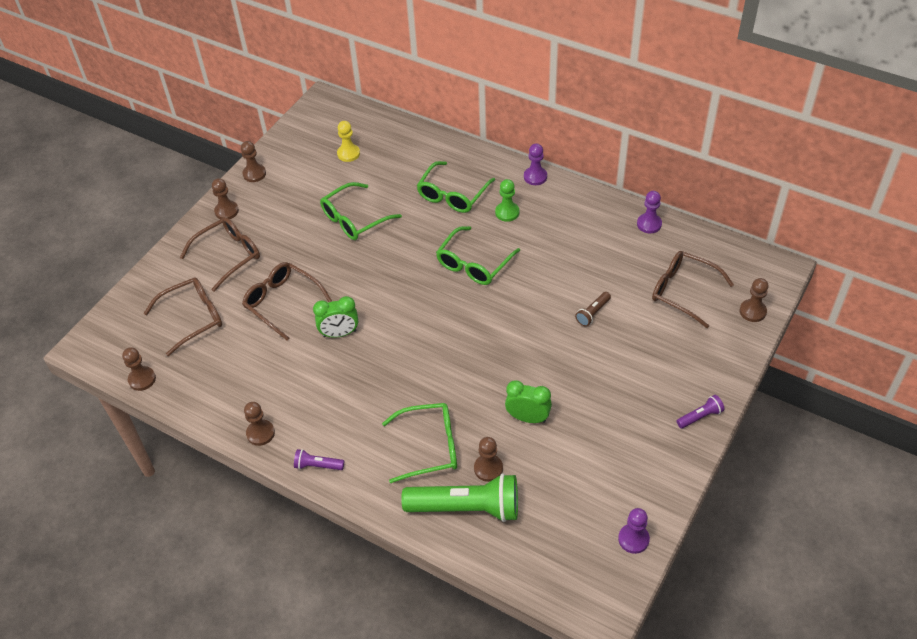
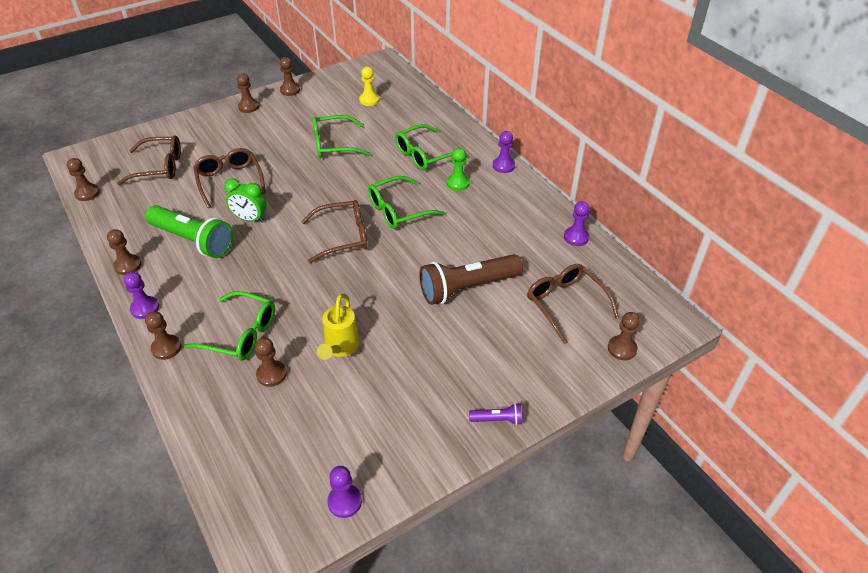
camera: 25 degrees right, 5 degrees down
(228, 256) = (222, 136): brown glasses -> brown glasses (343, 236)
(318, 465) = (145, 308): purple flashlight -> purple pawn
(373, 491) = (166, 348): none -> brown pawn
(466, 508) = (225, 398): green flashlight -> green flashlight (193, 240)
(528, 418) = (340, 348): green clock -> yellow watering can
(593, 313) = (467, 288): brown flashlight -> brown flashlight, size x2.26

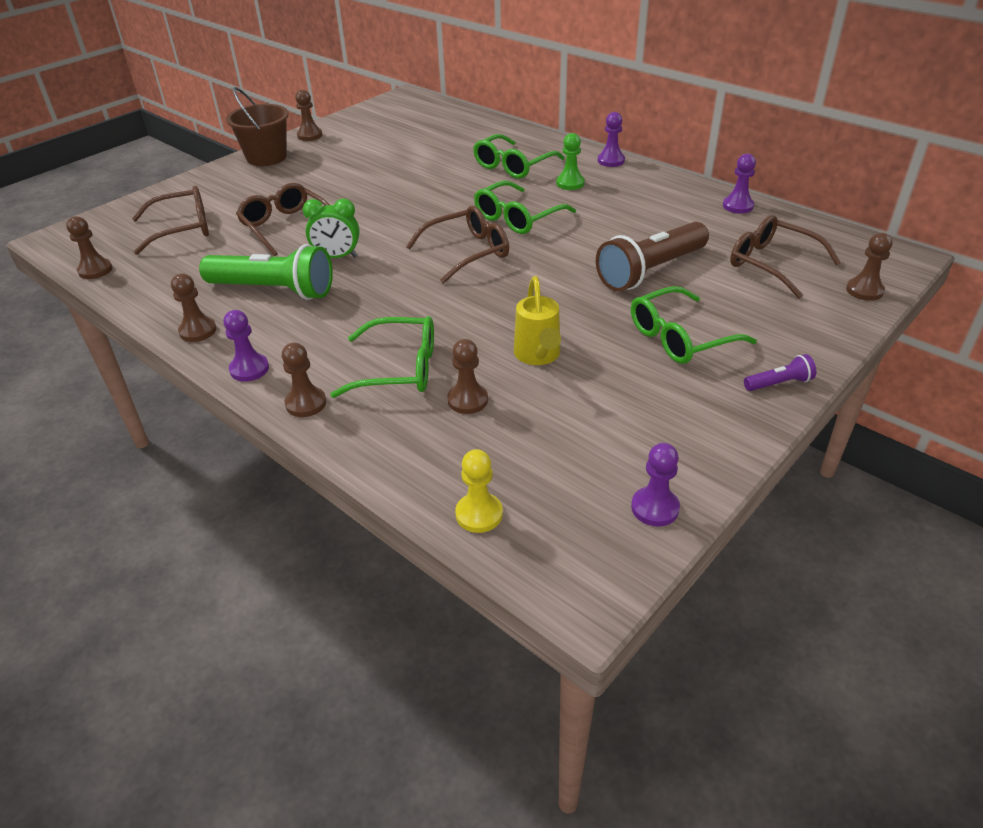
camera: 15 degrees left, 5 degrees down
(248, 107) = (266, 157): brown pawn -> brown bucket
(334, 145) = (397, 174): green glasses -> green glasses (680, 337)
(369, 100) = (413, 130): yellow pawn -> yellow pawn (479, 514)

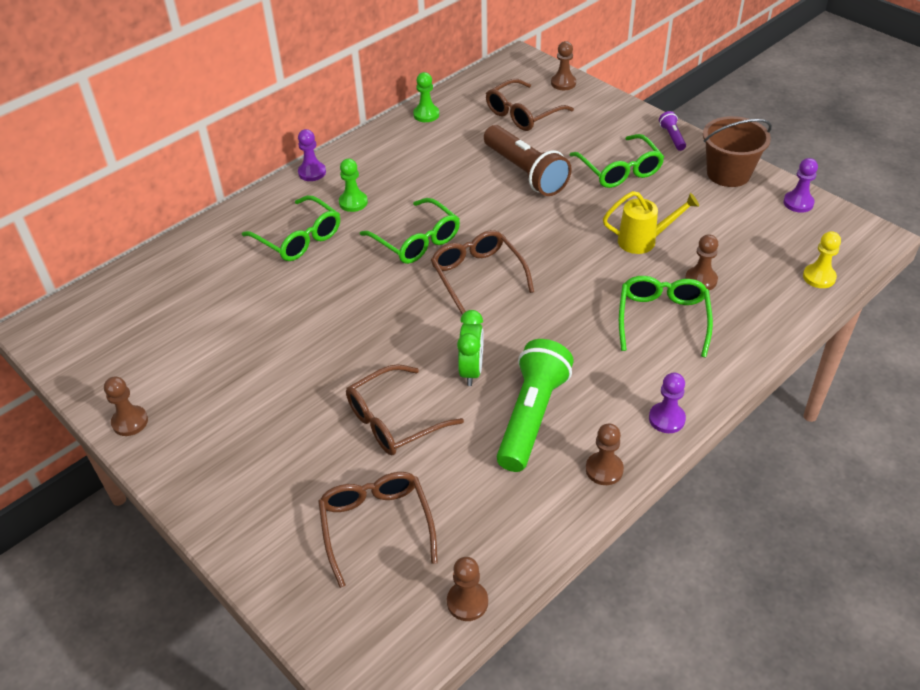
camera: 85 degrees left, 5 degrees up
(266, 157) = (185, 463): brown bucket -> brown bucket (728, 173)
(306, 403) = (712, 375): brown pawn -> none
(738, 206) = (426, 114): purple pawn -> green pawn

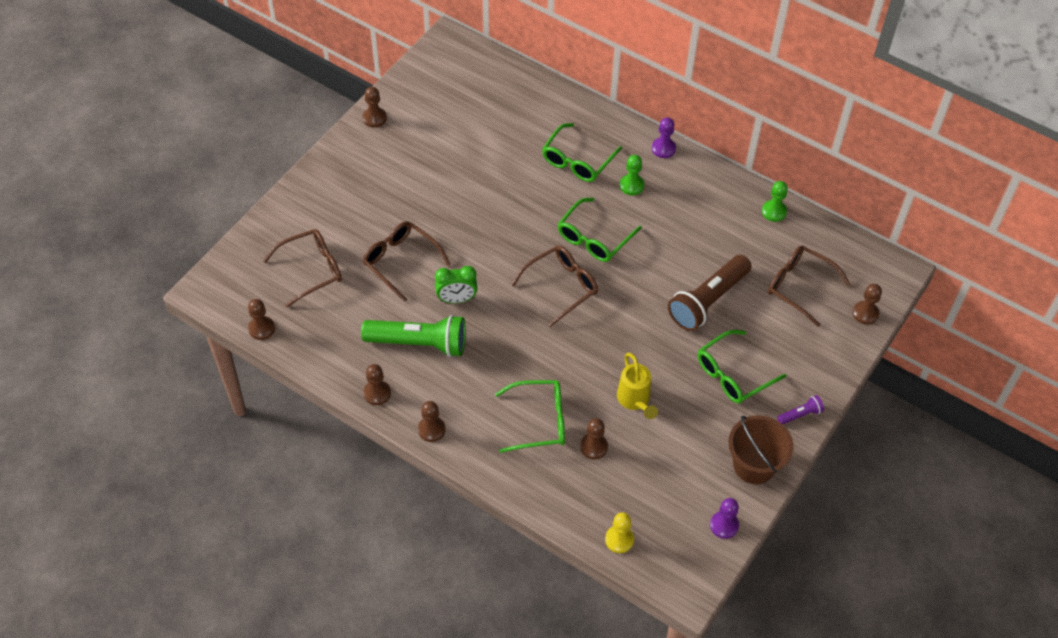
camera: 75 degrees right, 10 degrees up
(666, 419) = (431, 429): purple pawn -> brown pawn

